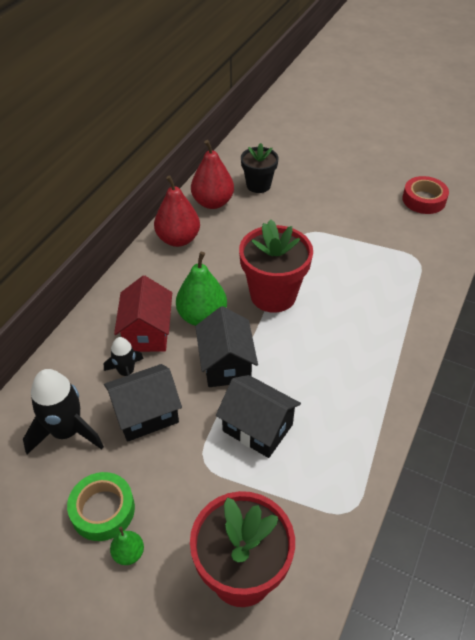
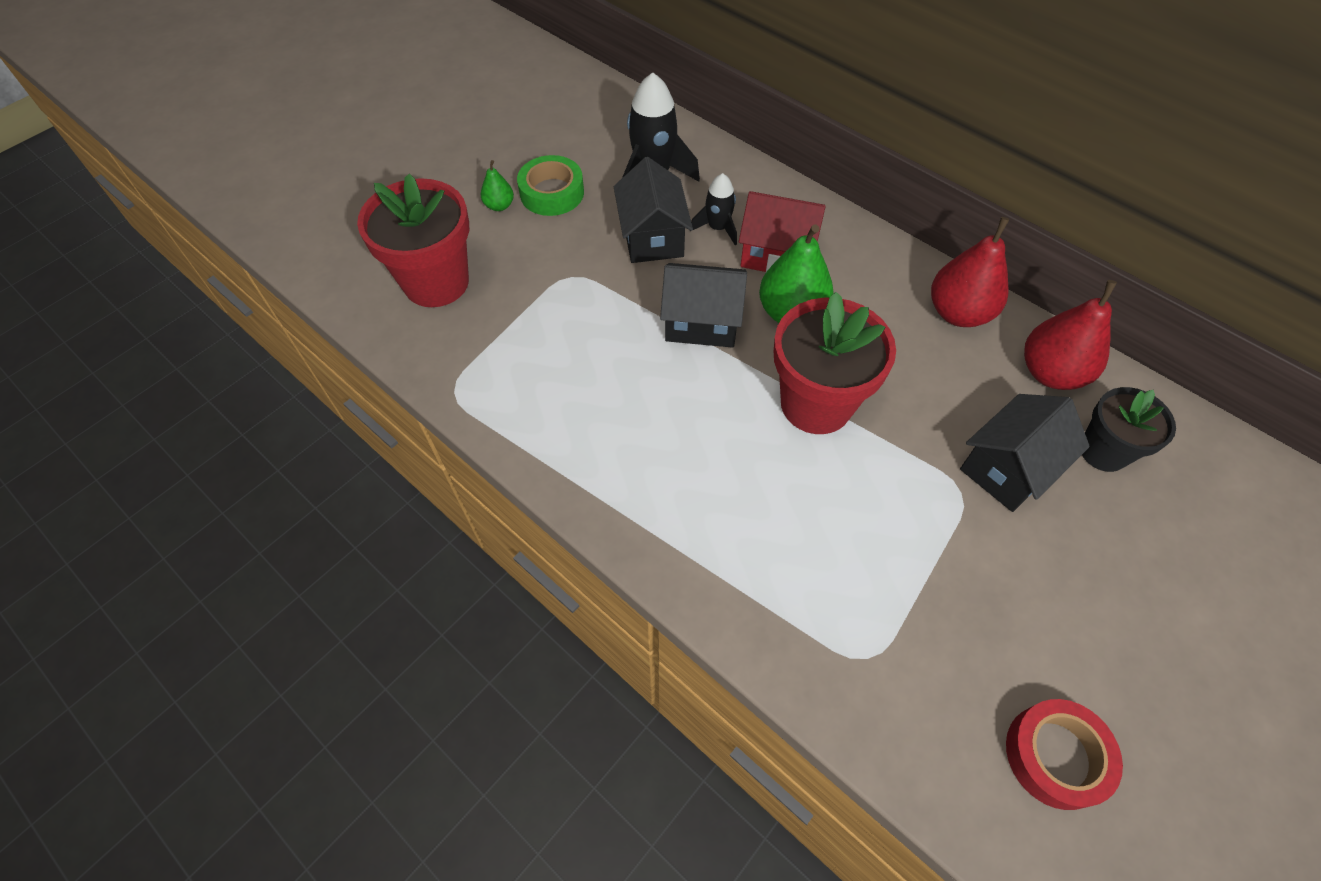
camera: 105 degrees right, 10 degrees up
(257, 428) = (596, 333): black house -> black house (1008, 468)

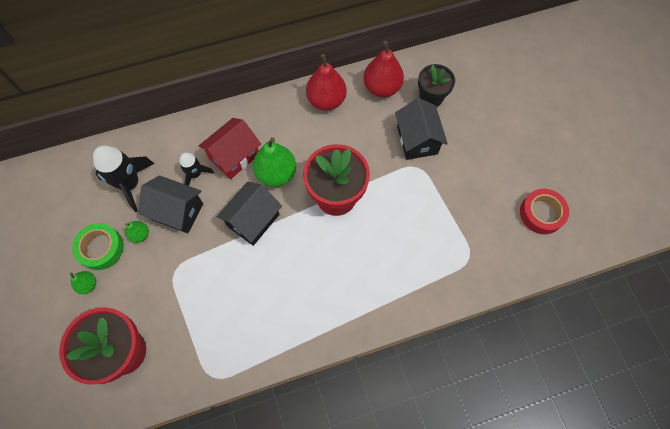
camera: 60 degrees left, 10 degrees up
(595, 218) = (140, 235): none -> green pear

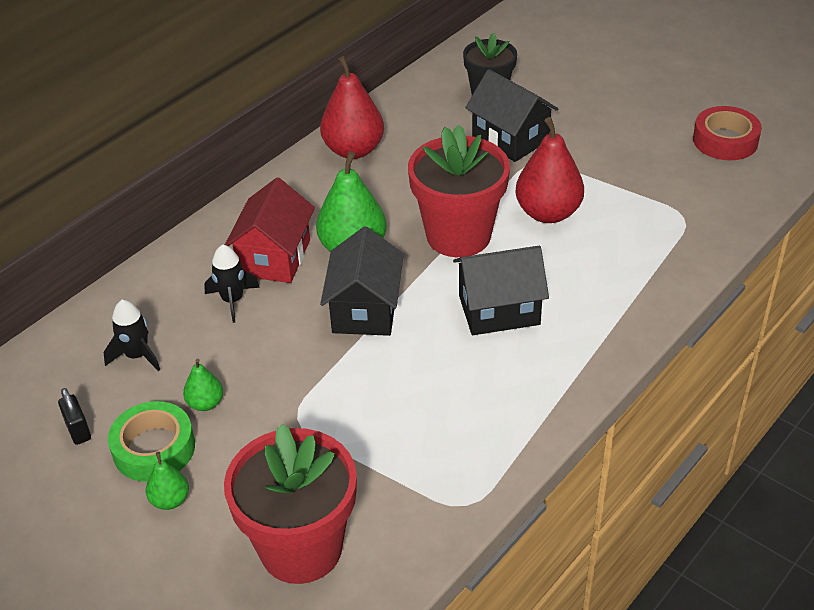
camera: 30 degrees left, 25 degrees down
(77, 215) = (78, 430): none -> black padlock
(130, 184) = (137, 356): black rocket -> black rocket, size x0.58
(177, 211) = (241, 352): black house -> black house (499, 310)
(382, 87) = (416, 109): red pear -> red pear (548, 213)

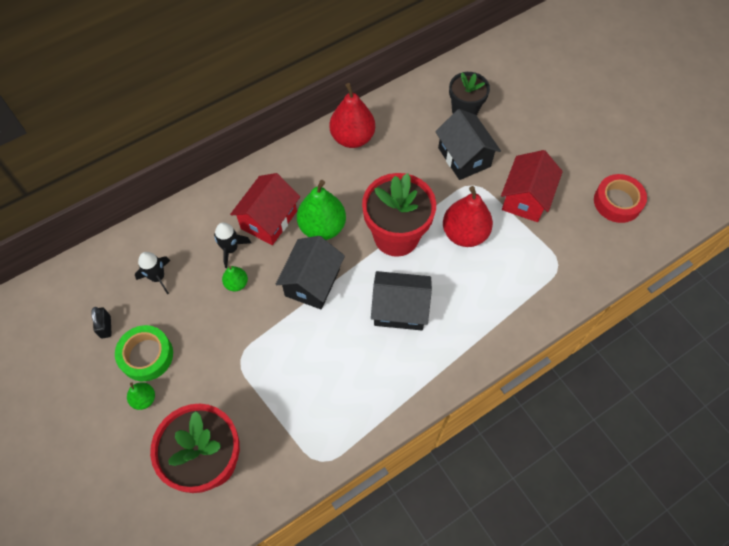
camera: 15 degrees right, 20 degrees up
(205, 403) = (188, 329): green pear -> green pear (236, 283)
(609, 161) = (526, 198): none -> red house

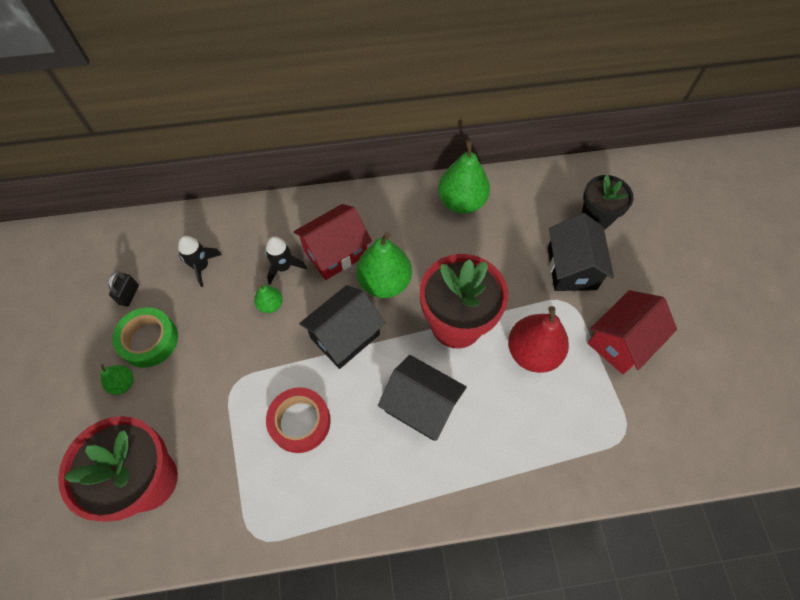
camera: 25 degrees right, 0 degrees up
(352, 138) = (461, 202): red pear -> green pear
(617, 202) = (731, 391): red tape -> red tape (300, 422)

